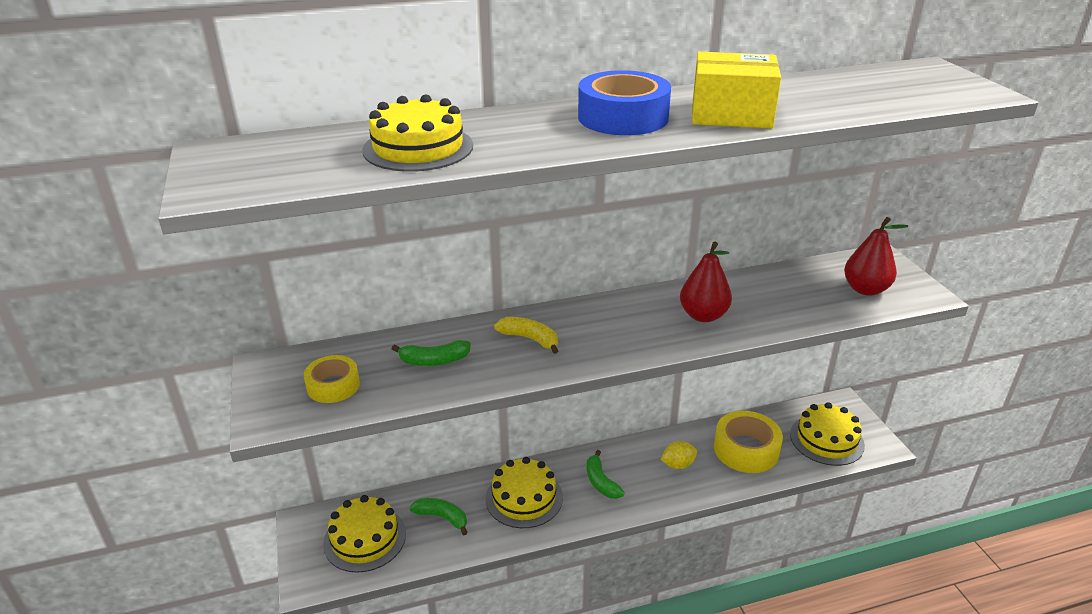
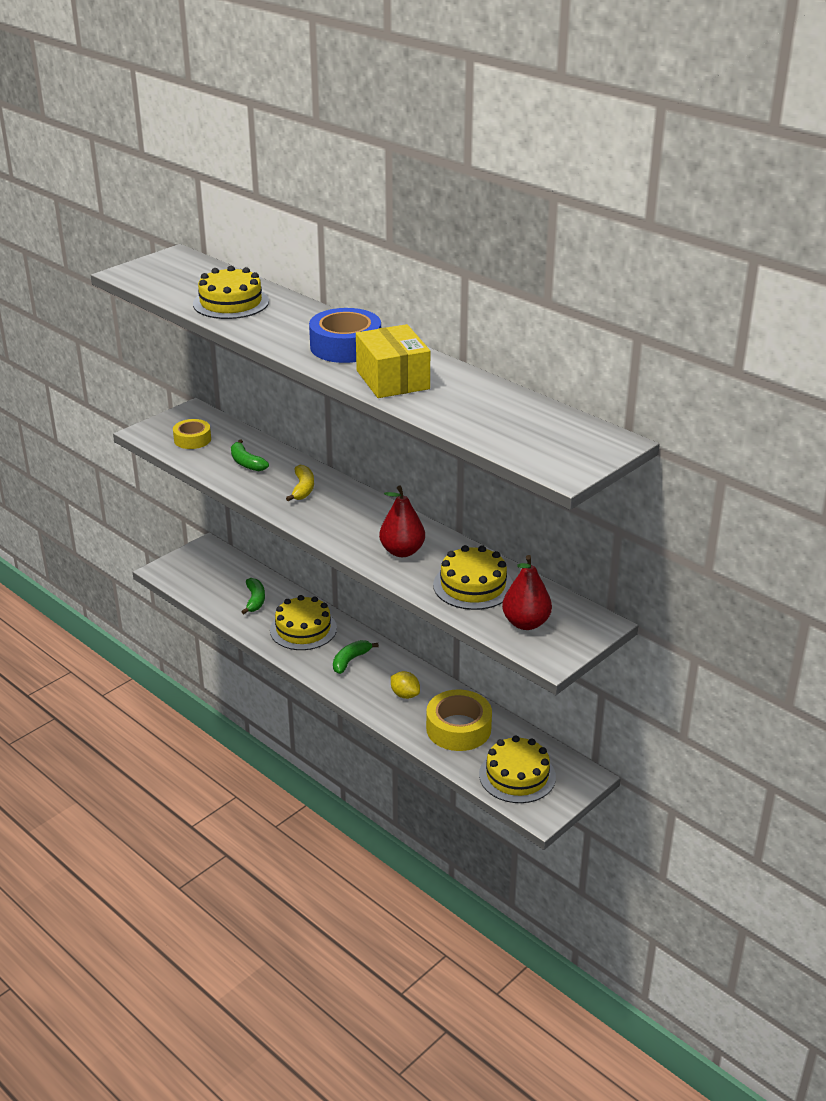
camera: 60 degrees right, 0 degrees up
(365, 538) = (212, 576): yellow cake -> yellow cake (473, 585)

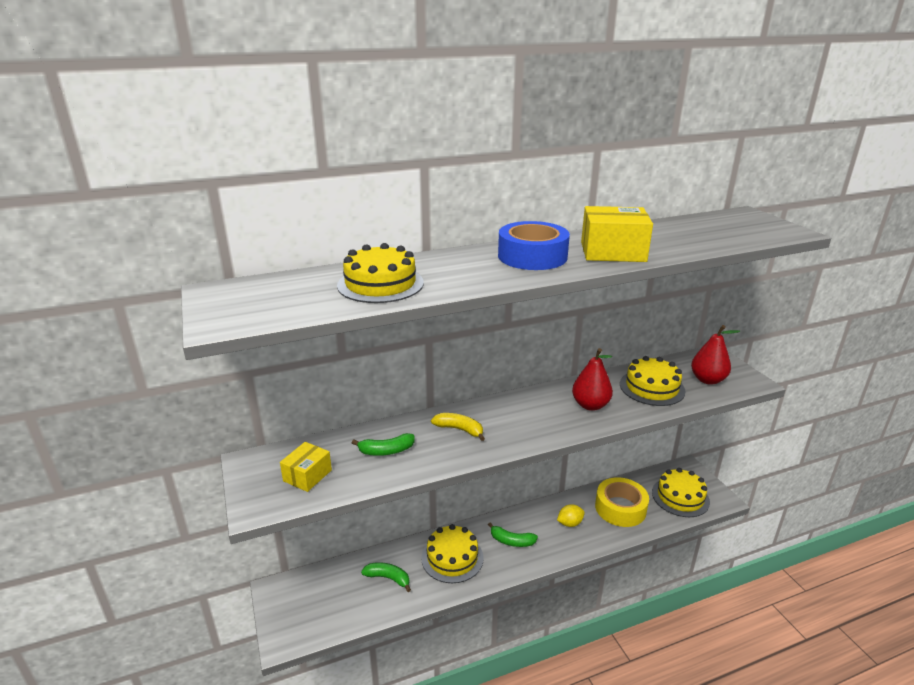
camera: 65 degrees left, 5 degrees down
(192, 439) = (307, 475): yellow tape -> yellow box
(350, 660) = (512, 541): green banana -> green banana turned 45 degrees counterclockwise

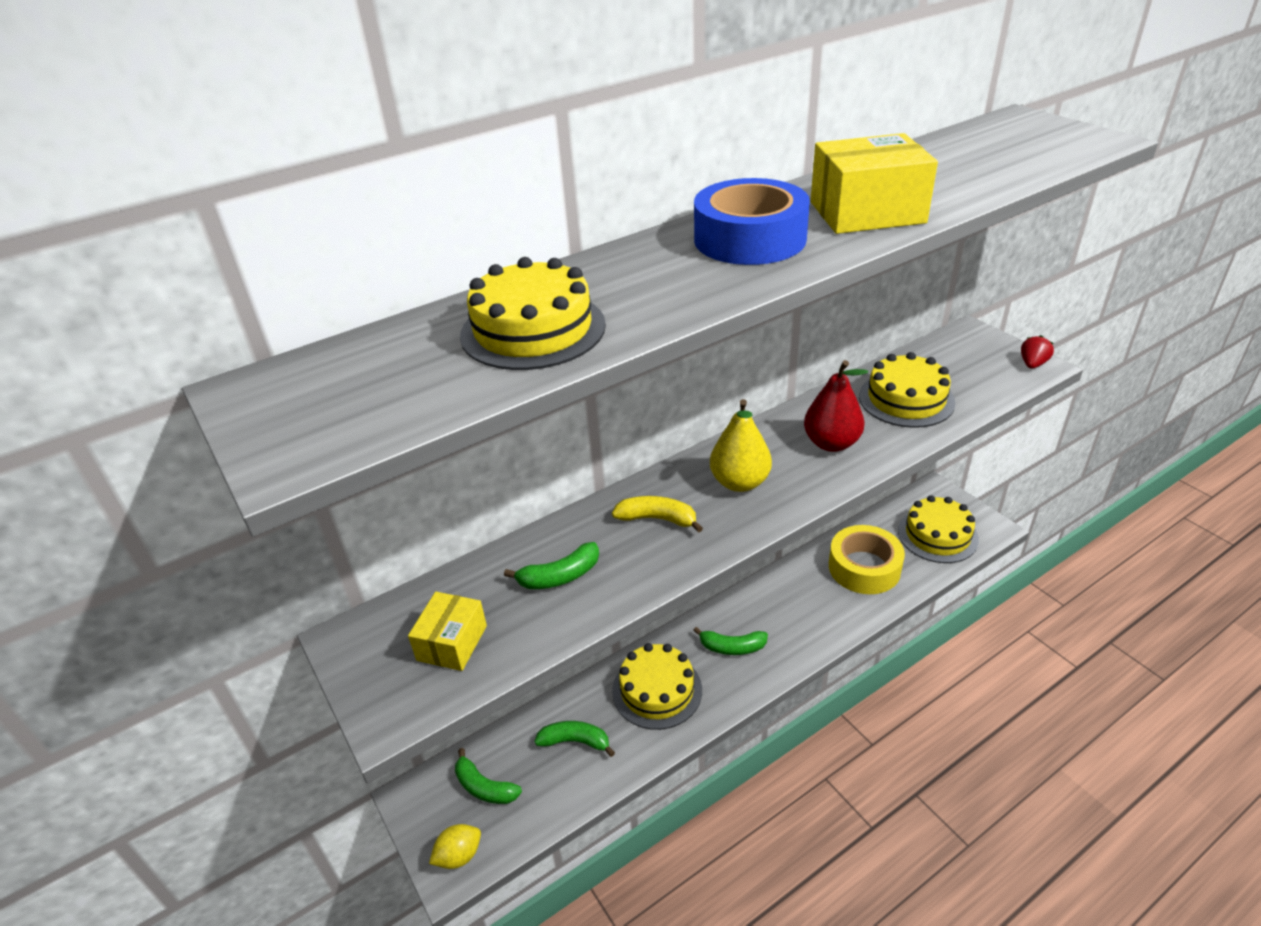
camera: 10 degrees left, 10 degrees up
(321, 593) = (484, 787): none -> green banana
(520, 418) = (739, 482): none -> yellow pear
(570, 523) = (803, 604): yellow lemon -> yellow lemon (459, 855)
(708, 380) = (977, 373): red pear -> none
(749, 380) = (1032, 364): none -> red strawberry

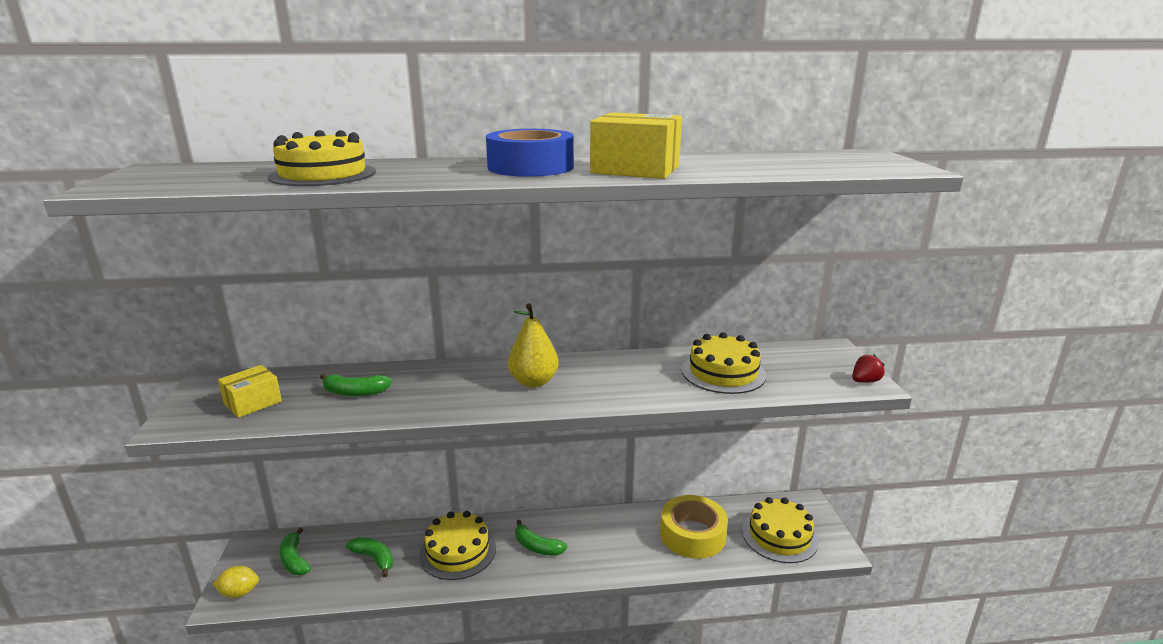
camera: 25 degrees right, 15 degrees down
(657, 519) = (453, 383): yellow banana -> none
(831, 443) = (629, 380): red pear -> none

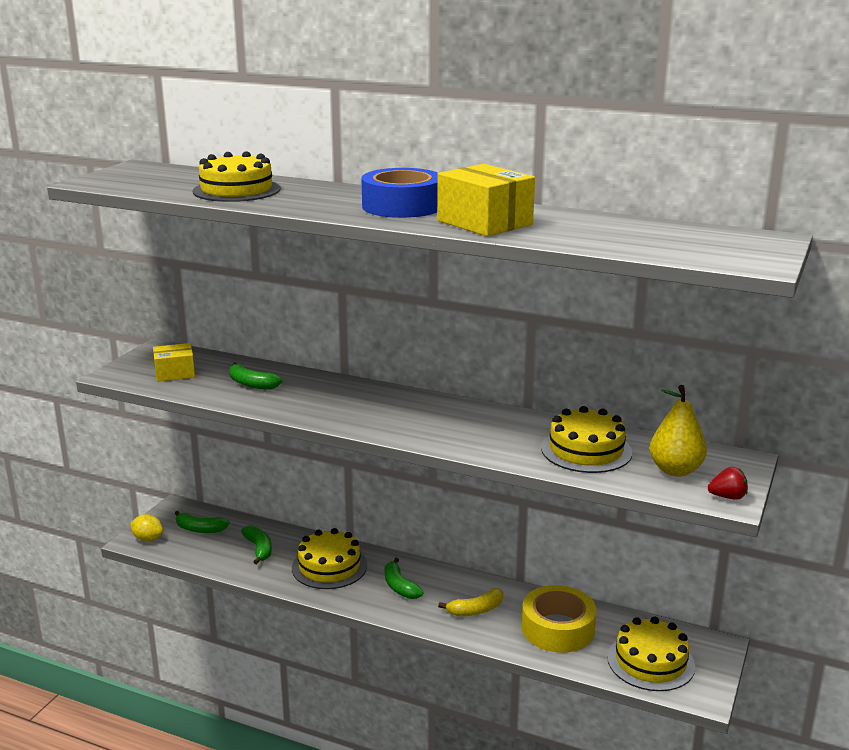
camera: 30 degrees right, 0 degrees up
(294, 560) = (200, 529): green banana -> green banana turned 75 degrees counterclockwise
(533, 382) = (399, 412): yellow pear -> yellow pear (675, 470)
(618, 543) = (476, 610): none -> yellow banana

